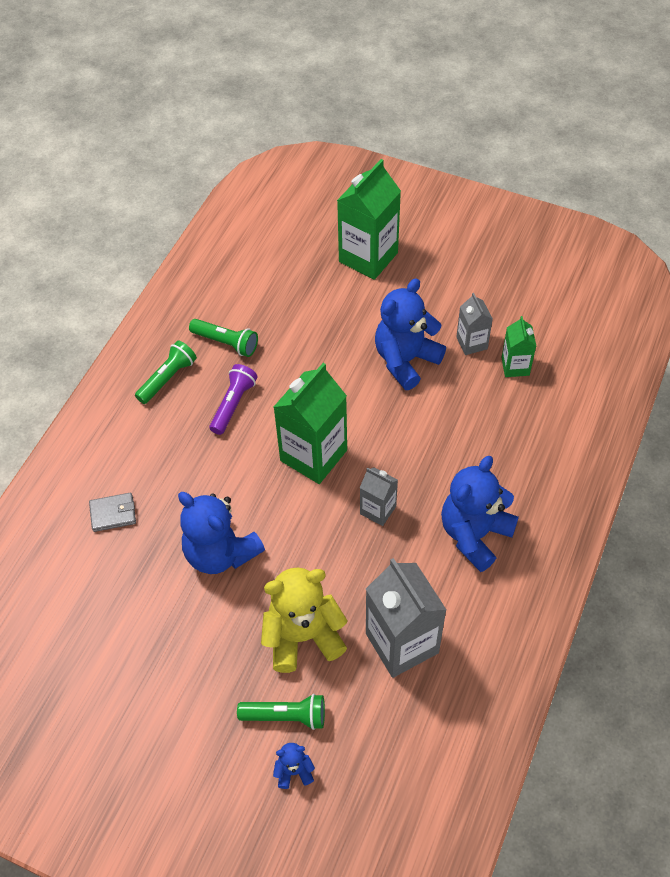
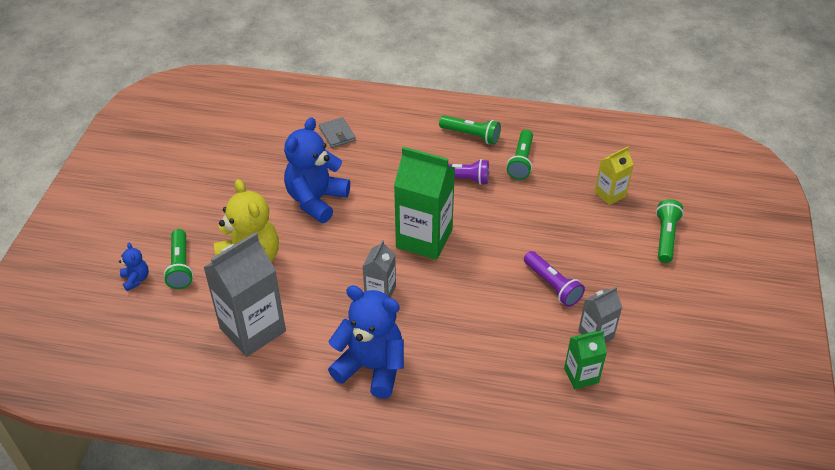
camera: 75 degrees right, 10 degrees down
(299, 282) = (610, 194): none -> yellow carton
(368, 257) = (665, 237): green carton -> green flashlight
(405, 360) = (552, 285): blue teddy bear -> purple flashlight

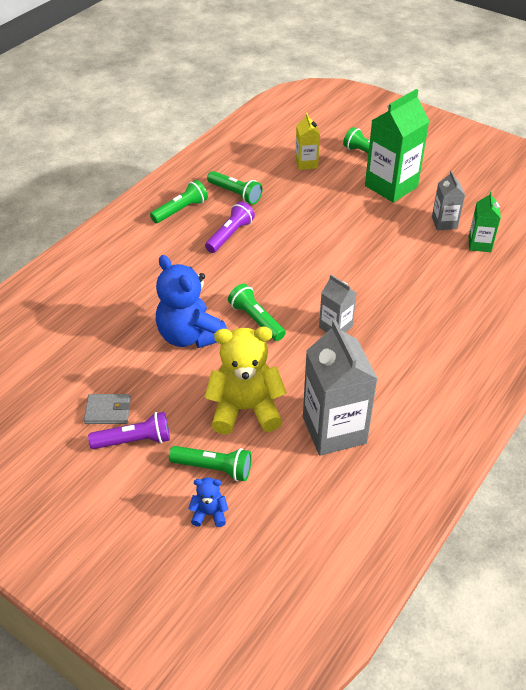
camera: 65 degrees left, 0 degrees up
(337, 134) = (107, 294): grey wallet -> grey wallet (108, 411)
(358, 234) = (256, 320): none -> green flashlight
(371, 367) = (419, 359): blue teddy bear -> none
(424, 239) = (288, 280): green carton -> green carton (391, 186)
(552, 285) = (384, 226): purple flashlight -> purple flashlight (134, 440)

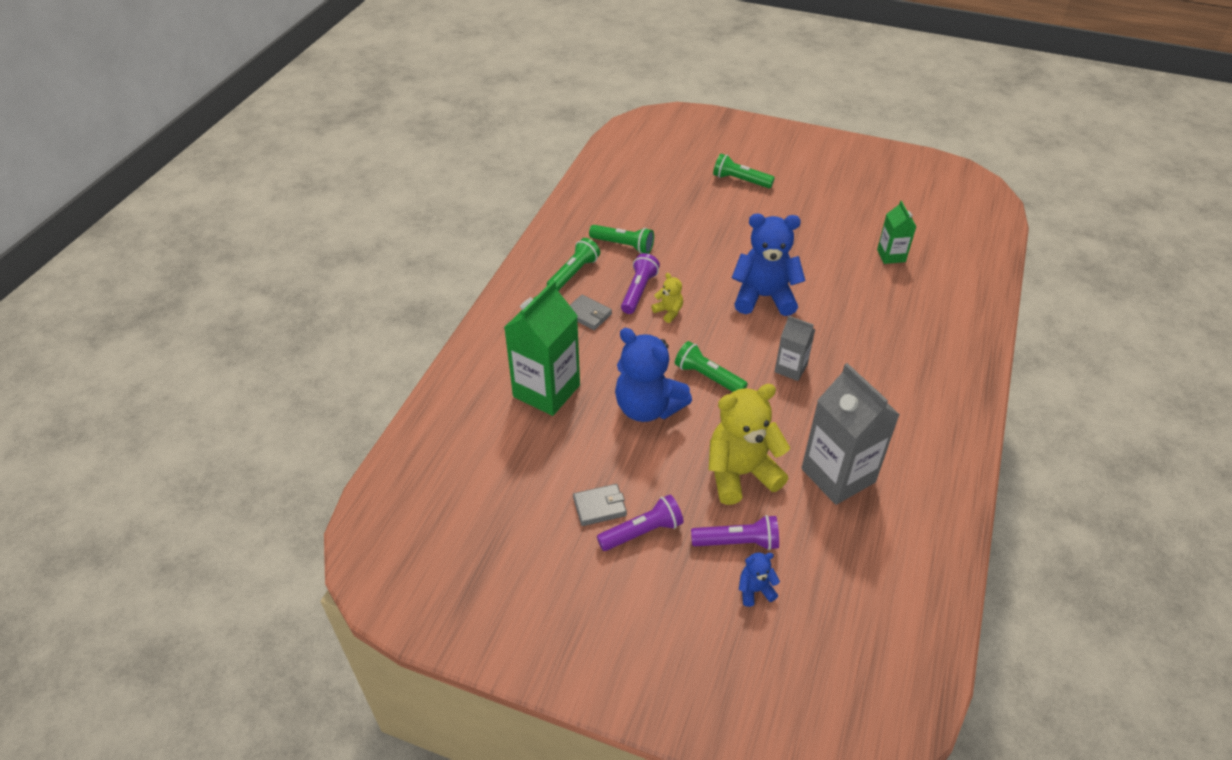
camera: 15 degrees left, 0 degrees up
(176, 247) = (588, 314): none -> grey wallet
(214, 468) = (737, 542): green flashlight -> purple flashlight
(248, 257) = (668, 312): none -> yellow teddy bear
(306, 163) = (682, 200): yellow carton -> none
(340, 260) = (764, 297): none -> blue teddy bear
(391, 186) = (778, 210): green carton -> green carton (546, 391)
(444, 223) = (847, 239): grey carton -> none

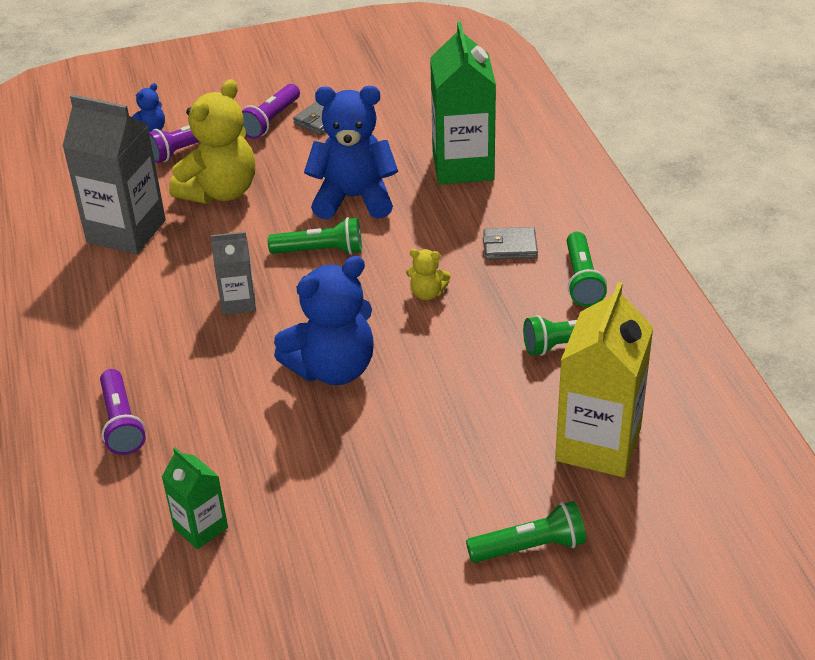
camera: 145 degrees right, 5 degrees down
(638, 291) = (486, 298): purple flashlight -> purple flashlight (121, 423)
(666, 199) = (598, 444): none -> yellow carton

